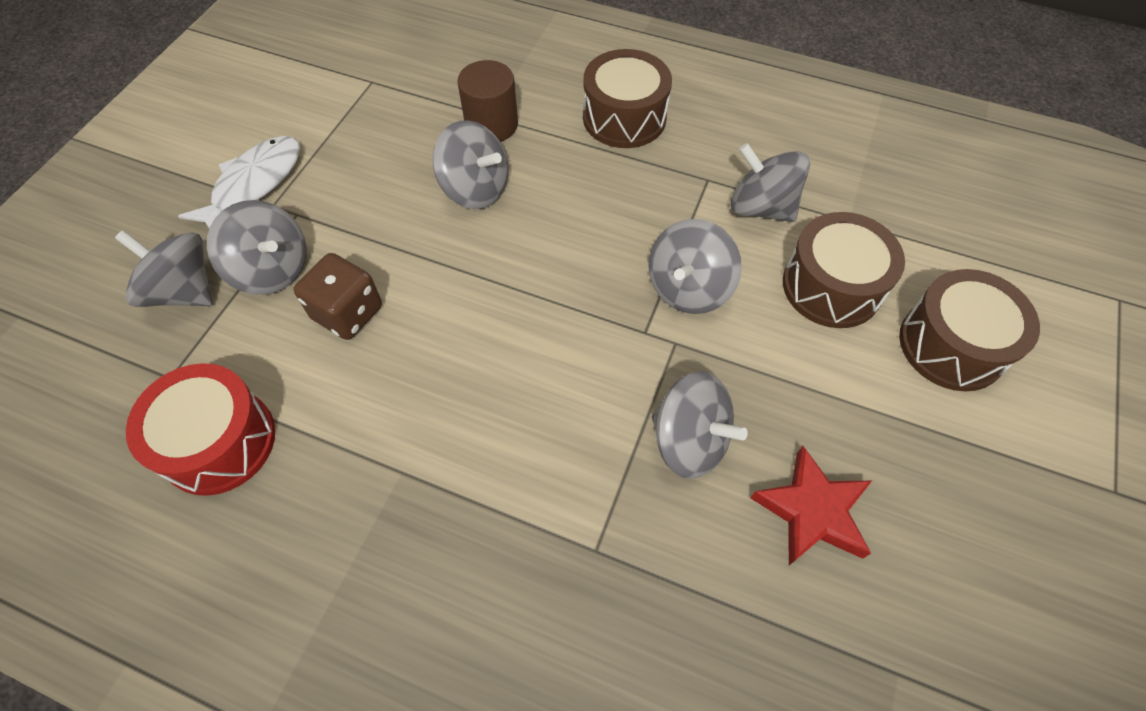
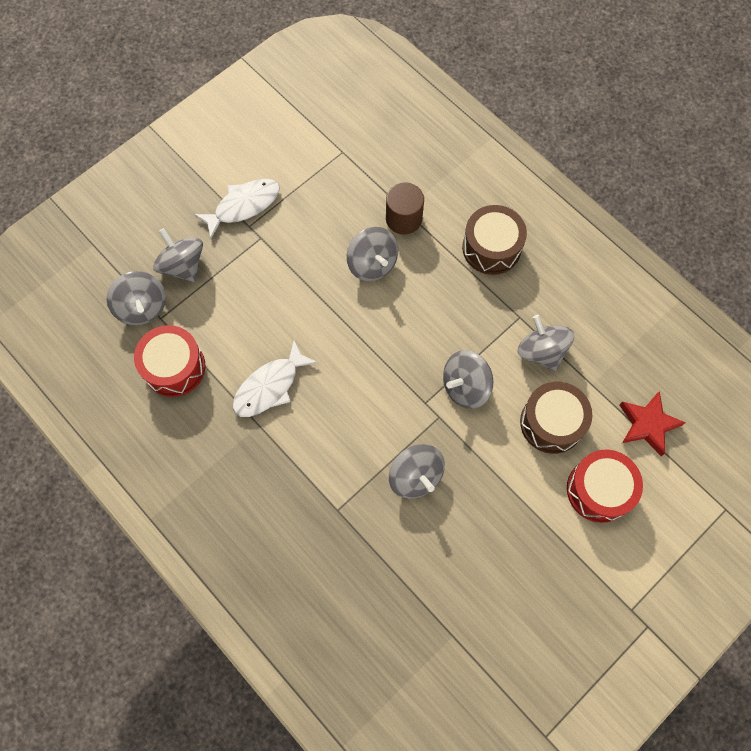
camera: 25 degrees right, 10 degrees up
(272, 269) = (234, 272): grey spinning top -> grey spinning top (142, 307)
(348, 313) = (266, 318): brown dice -> none
(395, 405) = (270, 386): none -> white fish
(812, 511) = (458, 542): red star -> red star (647, 424)
(951, 345) = (599, 490): brown drum -> red drum

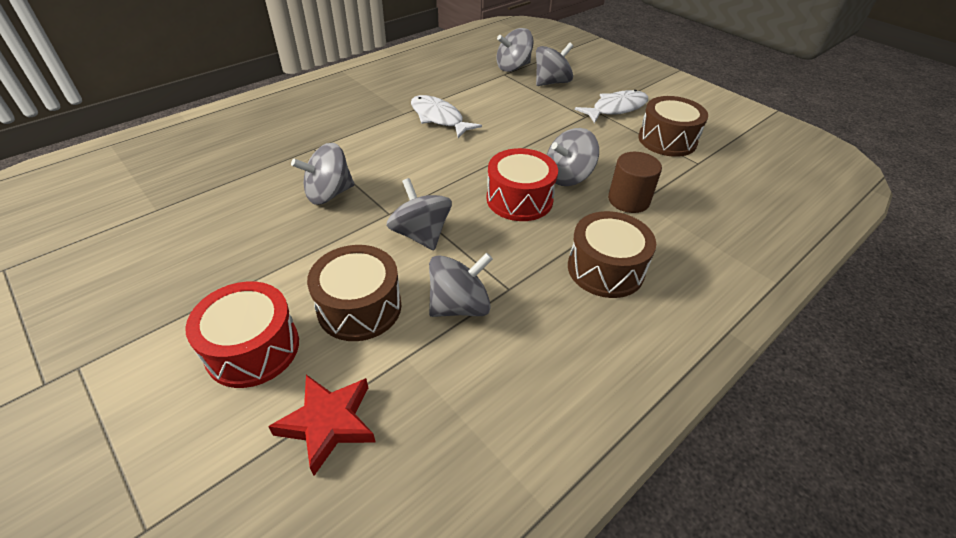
camera: 90 degrees right, 25 degrees down
(174, 367) = (461, 79): red drum -> red drum (519, 199)
(243, 206) = (616, 109): white fish -> white fish turned 90 degrees counterclockwise
(304, 169) = (667, 140): none -> brown drum

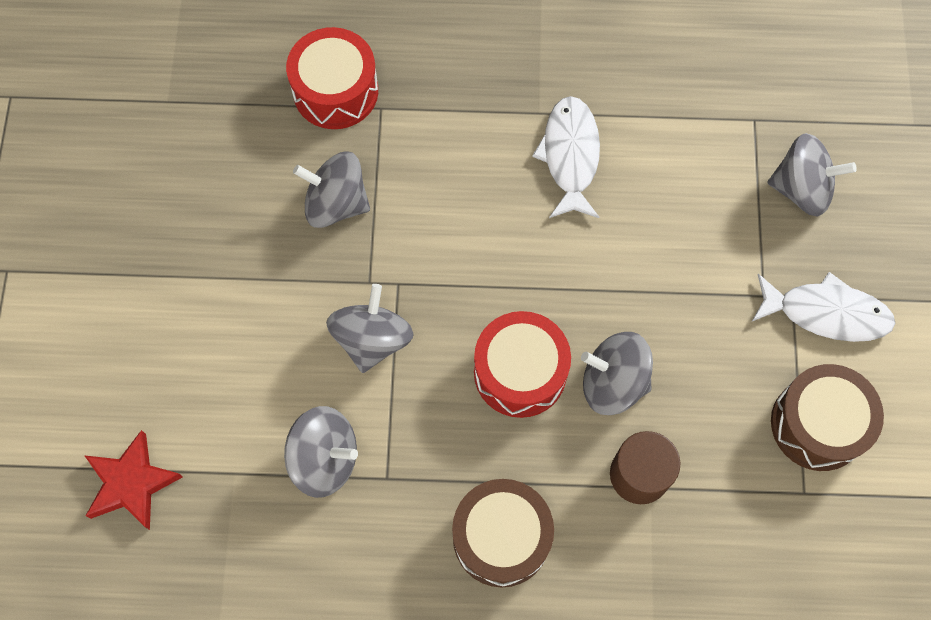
camera: 45 degrees right, 25 degrees up
(253, 348) = (131, 359): red drum -> red drum (335, 91)
(359, 307) = (243, 386): brown drum -> none
(513, 67) = (784, 113): grey spinning top -> none

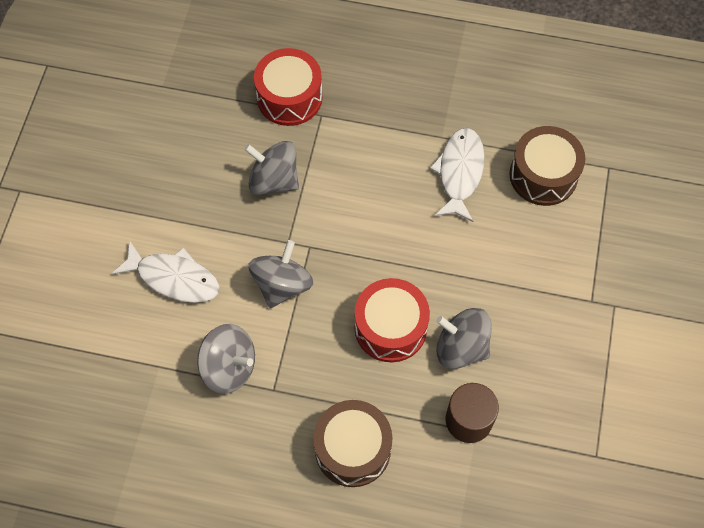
camera: 10 degrees right, 5 degrees down
(132, 483) = (81, 360): red star -> none
(801, 189) = (636, 225): grey spinning top -> none
(818, 424) = (616, 406): brown drum -> brown drum (543, 175)
(826, 313) = (639, 322): white fish -> white fish (173, 278)

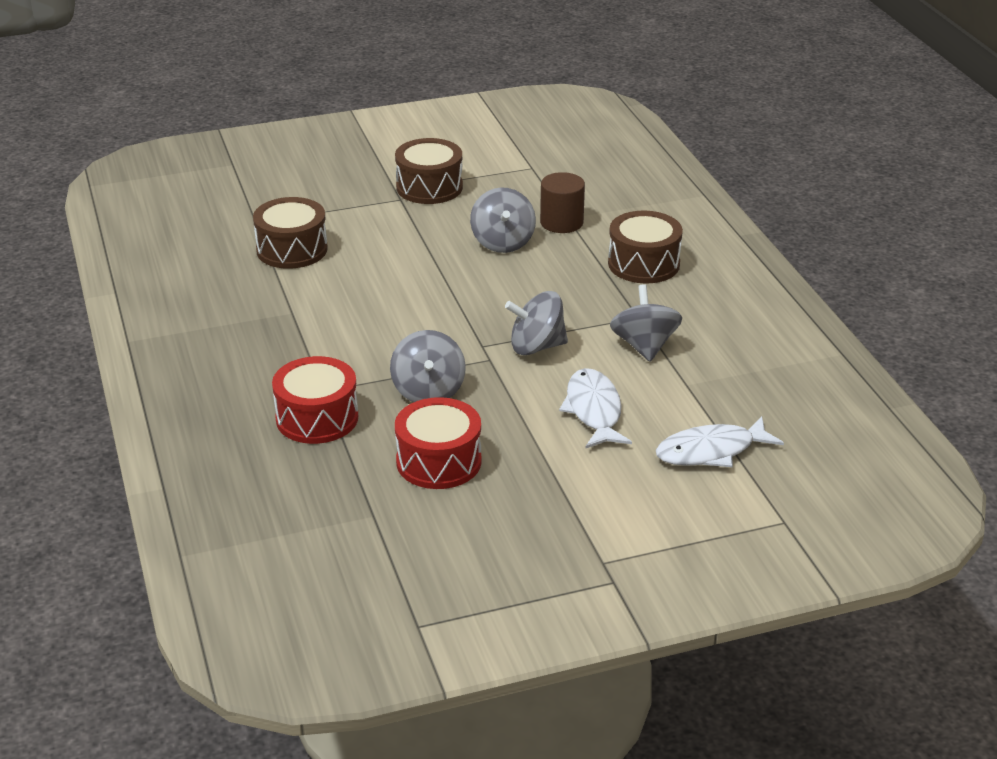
camera: 120 degrees left, 30 degrees down
(390, 327) = (519, 279): red drum -> red drum (438, 461)
(459, 172) = (326, 291): white fish -> white fish (711, 451)
(602, 337) = (429, 187): none -> brown drum

